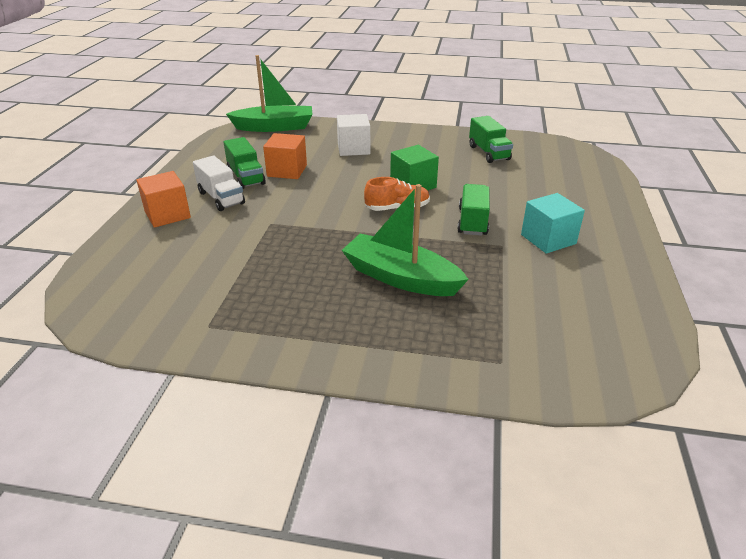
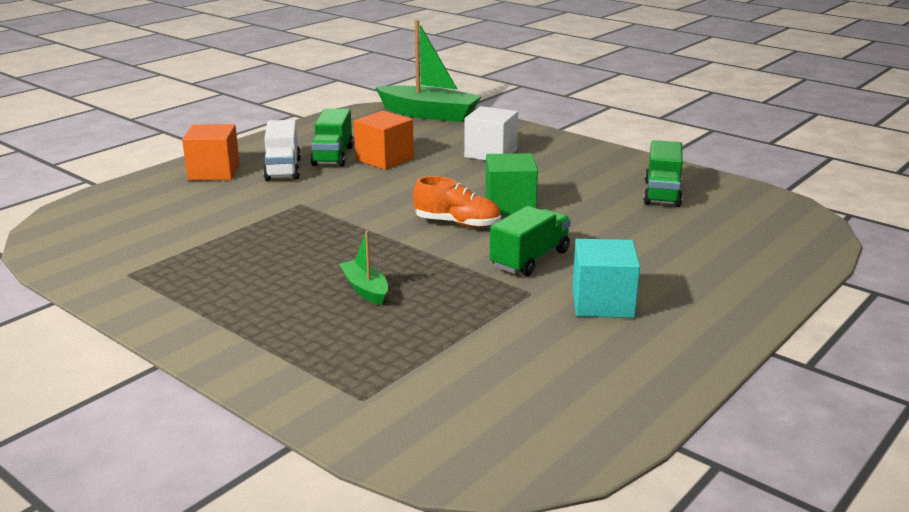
camera: 30 degrees right, 10 degrees down
(401, 278) = (365, 289): green boat -> green boat, size x0.49

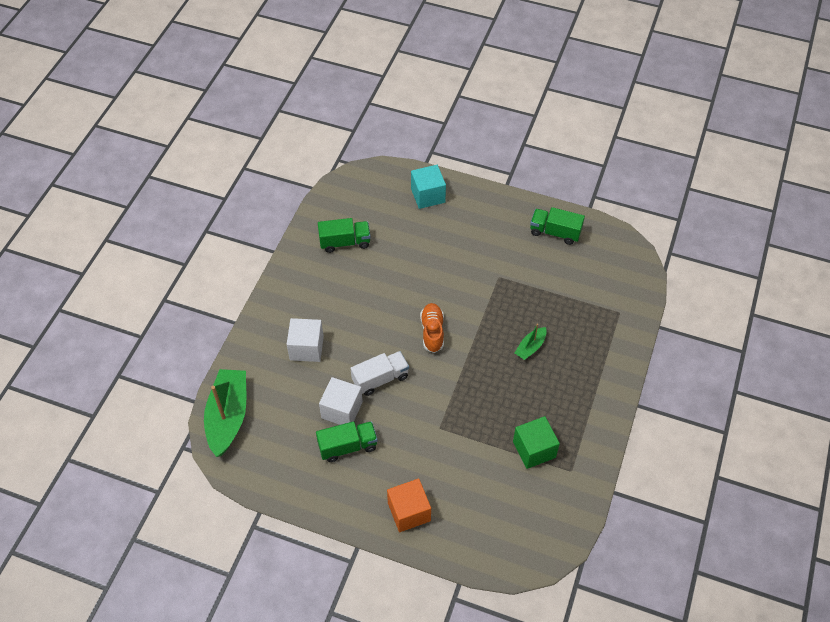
camera: 110 degrees left, 30 degrees up
(283, 169) = (386, 467): white truck -> white truck (380, 379)
(384, 159) = (342, 410): orange cube -> white cube
(510, 205) = (394, 313): green cube -> green cube (534, 449)
(530, 259) = (463, 286): green truck -> green truck (555, 232)
(602, 303) = (495, 247): turquoise cube -> turquoise cube (428, 195)

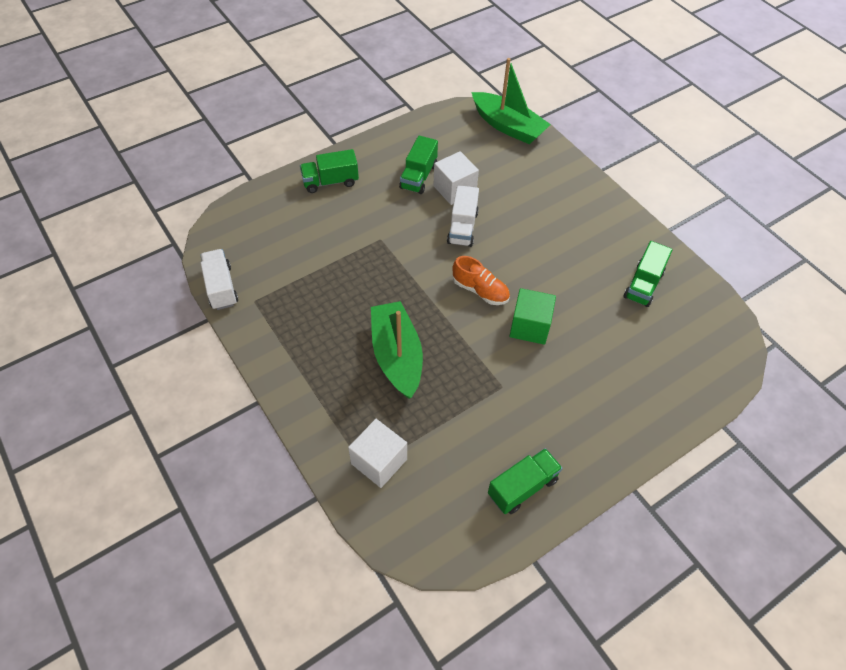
camera: 125 degrees right, 0 degrees up
(306, 348) = (536, 198): white cube -> white cube (379, 461)
(409, 512) = (330, 182): orange cube -> green truck
(428, 195) = (666, 393): turquoise cube -> none
(530, 347) = (397, 356): green boat -> green boat, size x2.06
(534, 449) = (298, 288): green cube -> green cube (529, 326)
(581, 504) = (221, 287): none -> white truck

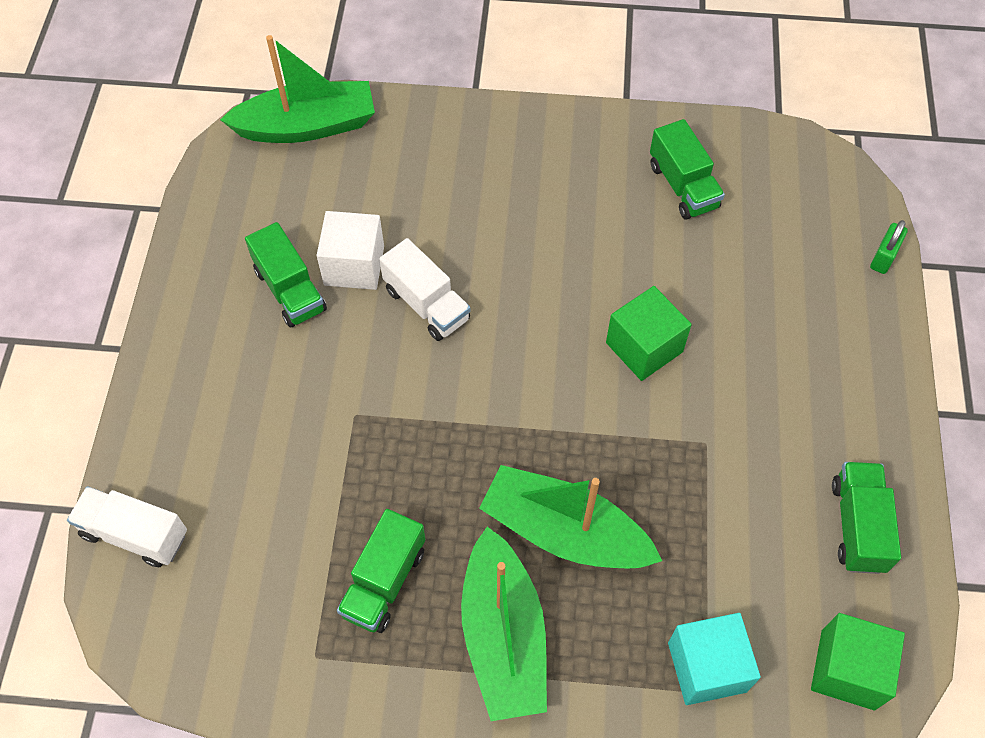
camera: 50 degrees left, 5 degrees up
(221, 287) = (248, 688): white truck -> white truck (135, 534)
(322, 364) = (503, 635): none -> green boat
(330, 182) = (189, 405): green truck -> green truck (384, 581)
(379, 461) = (707, 667): white cube -> turquoise cube
(434, 530) = (847, 669): none -> green cube
(480, 290) = (545, 360): orange shoe -> none
(706, 403) = (883, 257): none -> green padlock

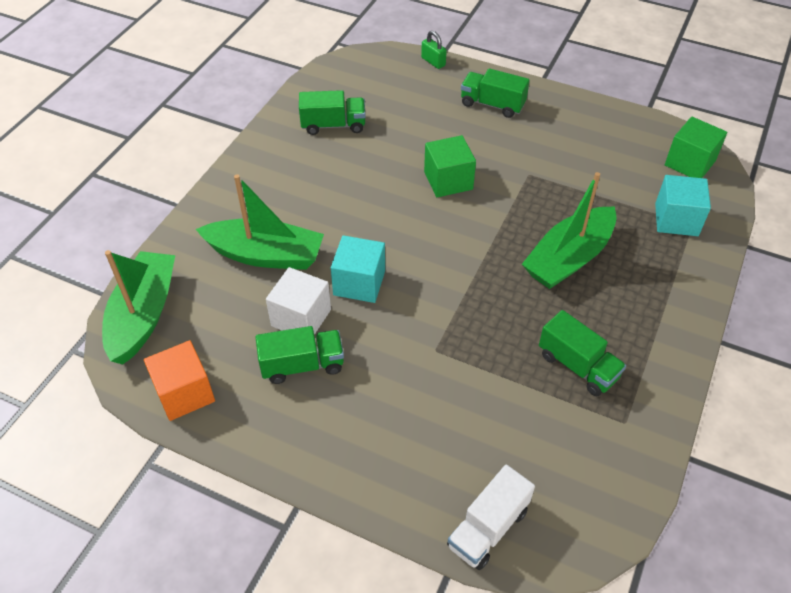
camera: 70 degrees left, 10 degrees down
(222, 201) = (184, 393): none -> orange cube
(426, 304) = (359, 283): white truck -> turquoise cube
(503, 635) = (634, 310): green boat -> green boat (265, 255)
(857, 526) = (604, 130): green truck -> green truck (492, 104)

